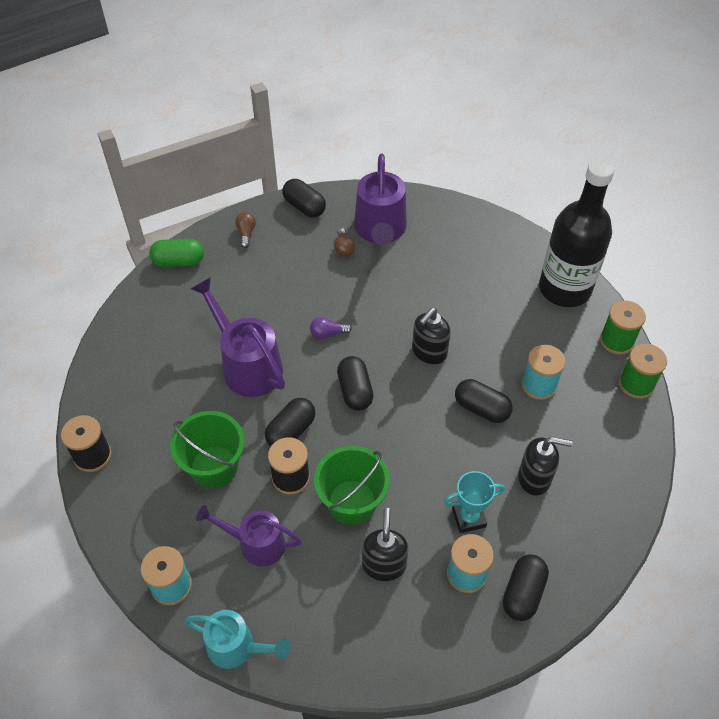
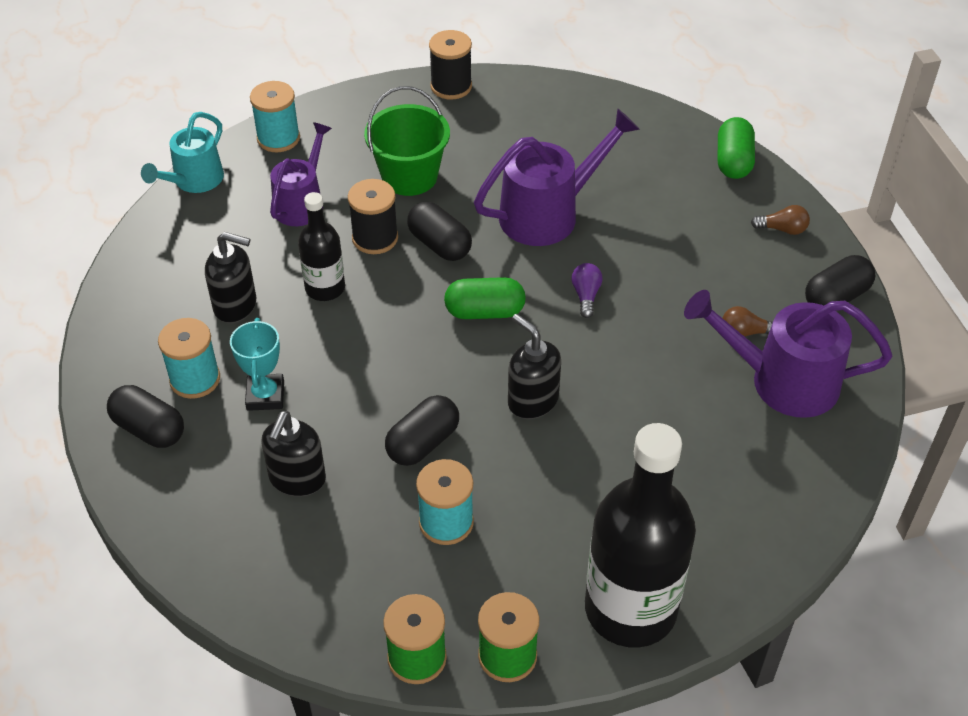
camera: 100 degrees right, 5 degrees down
(352, 502) = (325, 288): green bucket -> black bottle
(355, 391) = (485, 311): black capsule -> green capsule

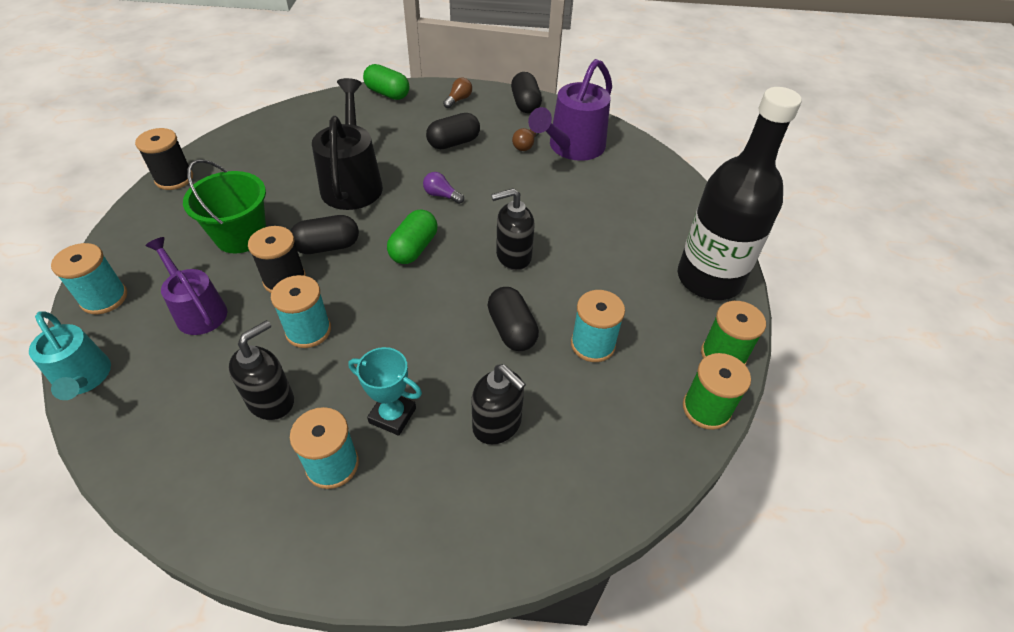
camera: 65 degrees left, 0 degrees up
(149, 429) = (364, 526): black capsule -> black capsule (453, 143)
(325, 288) = (308, 330): black bottle -> turquoise spool
(549, 213) = (352, 182): purple watering can -> black watering can

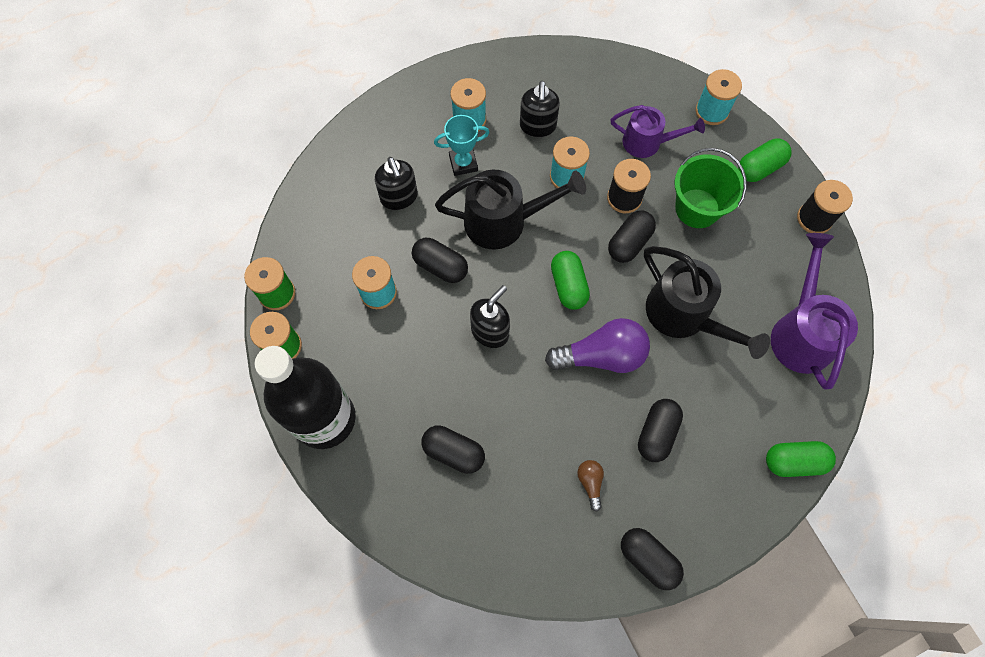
camera: 145 degrees right, 20 degrees up
(84, 379) = (650, 70): turquoise watering can -> none
(149, 231) = (759, 168): none -> green capsule
(412, 330) = (504, 221): none -> black watering can
(441, 195) = (601, 356): purple light bulb -> purple light bulb, size x2.17
(458, 100) = (718, 509): brown light bulb -> none
(497, 425) = (399, 197): black soap dispenser -> black soap dispenser turned 120 degrees counterclockwise
(572, 148) = (544, 515): purple watering can -> purple watering can (800, 332)
(611, 205) = (453, 452): none -> black capsule

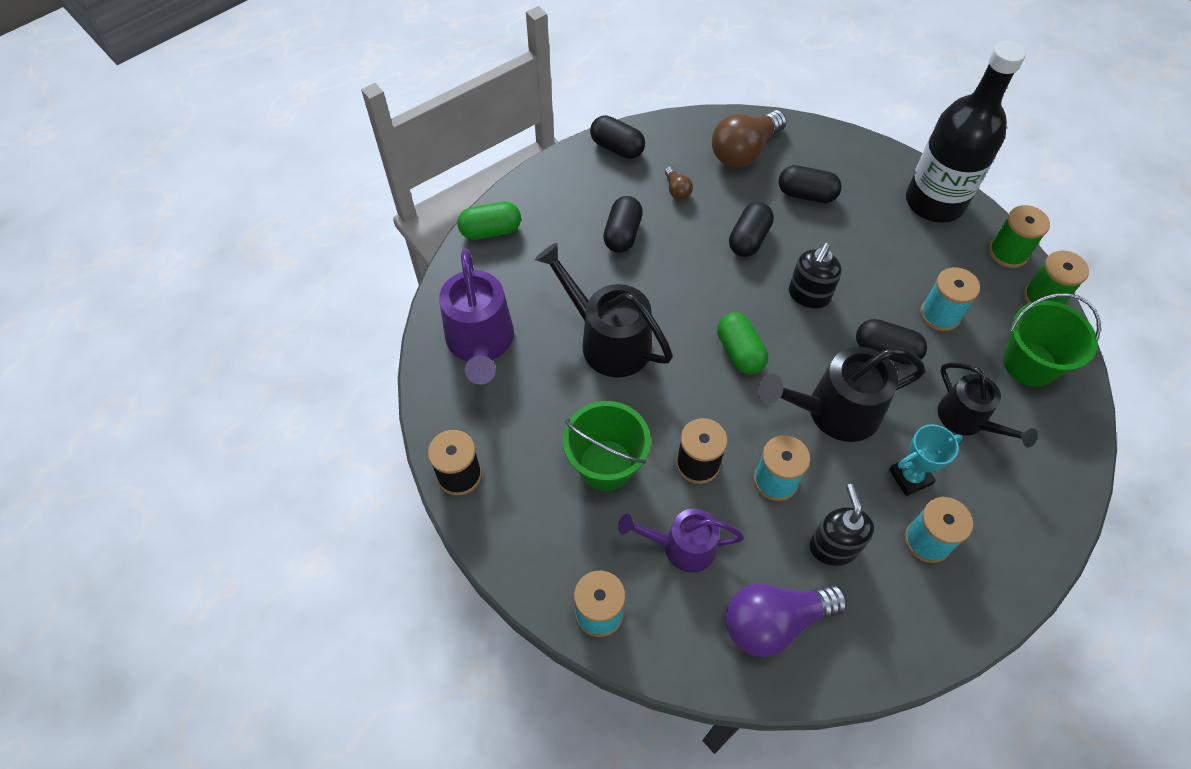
camera: 170 degrees right, 10 degrees down
(324, 235) = (1029, 364): none -> green bucket
(399, 197) = (967, 420): black soap dispenser -> black watering can
(503, 527) = (744, 151): none -> brown light bulb
(601, 356) = (688, 290): purple light bulb -> purple light bulb (775, 622)
(629, 243) = (681, 409): black capsule -> black capsule (748, 239)
(759, 168) = (529, 534): green capsule -> none

